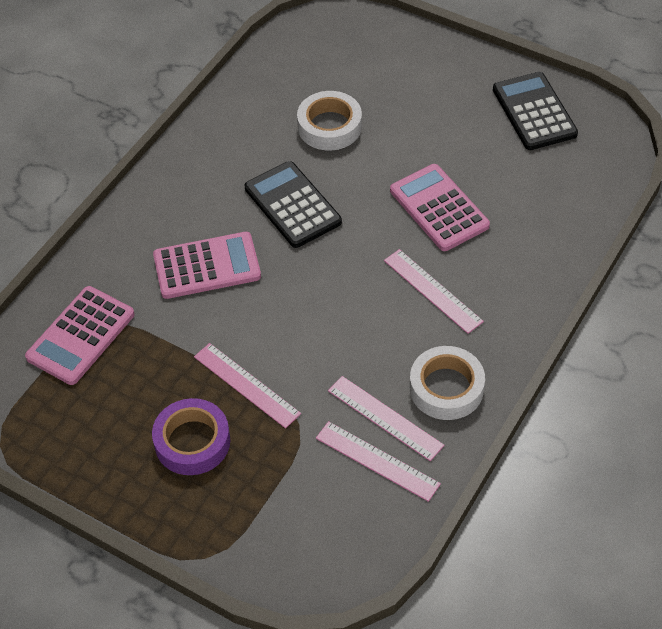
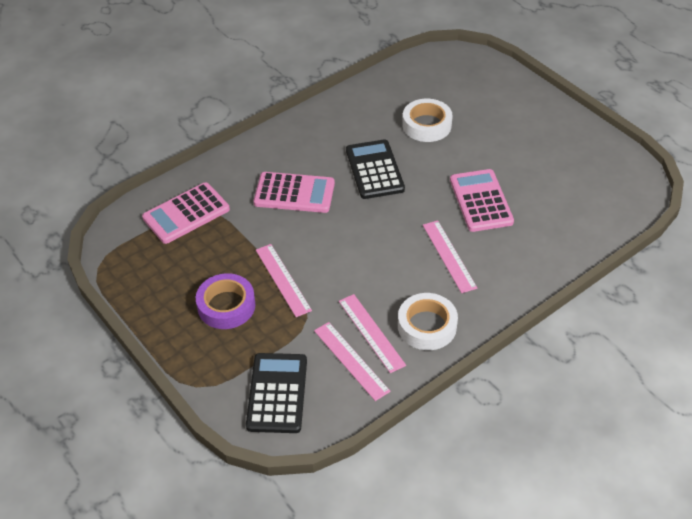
camera: 20 degrees right, 5 degrees down
(534, 112) = (585, 154): black calculator -> black calculator (277, 393)

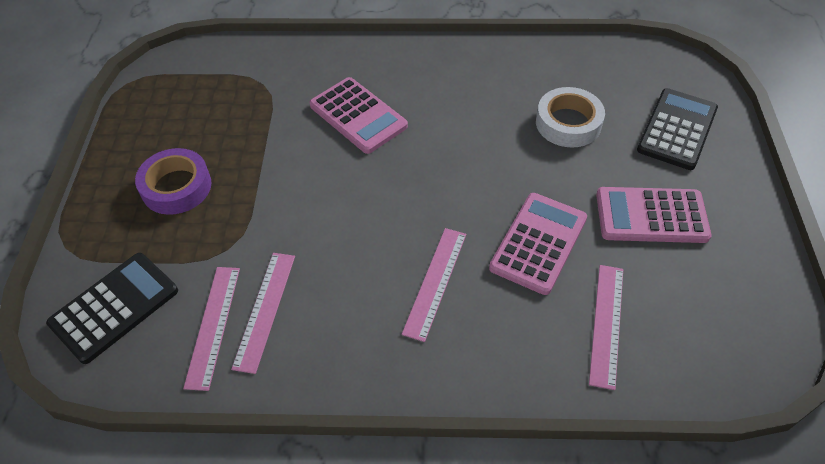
camera: 40 degrees right, 5 degrees up
(186, 213) = (246, 78): pink calculator -> pink calculator (651, 216)
(283, 279) = (251, 195): pink ruler -> pink ruler (606, 324)
(374, 170) = (461, 139): black calculator -> black calculator (677, 129)
(427, 326) = (325, 345): white tape -> none

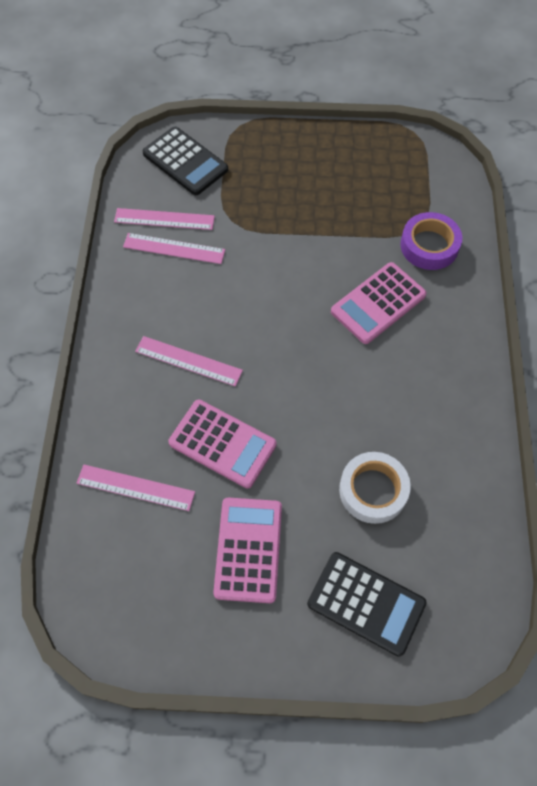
camera: 90 degrees right, 10 degrees up
(176, 187) = (294, 181): purple tape -> purple tape (429, 246)

